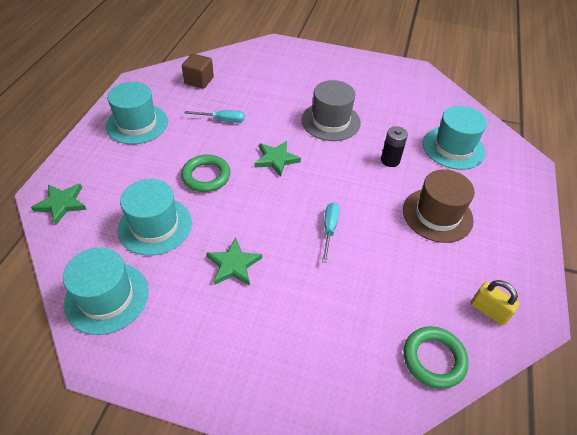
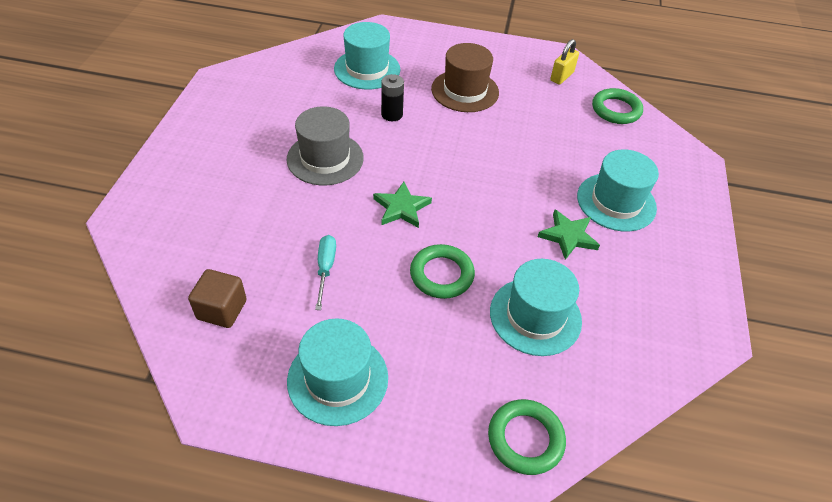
camera: 95 degrees left, 0 degrees up
(61, 204) = (525, 439): green star -> green ring
(107, 297) = (646, 343): turquoise hat -> turquoise hat (616, 202)
(329, 229) = (501, 164): turquoise screwdriver -> none

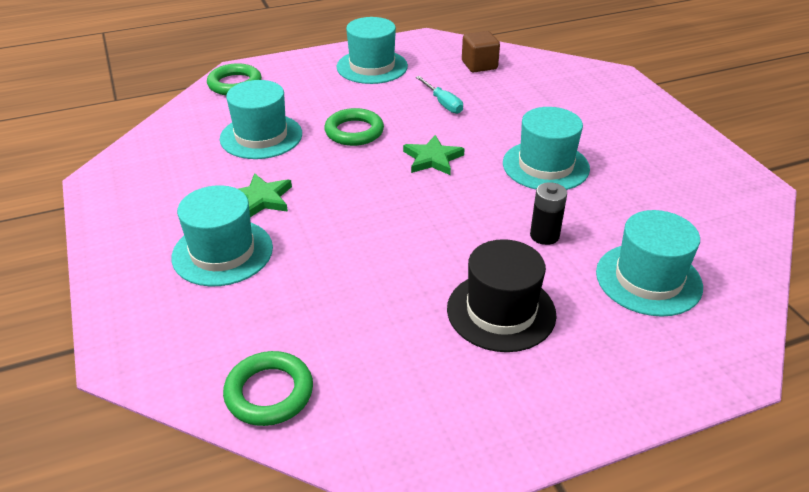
camera: 150 degrees right, 10 degrees down
(325, 158) = (545, 166): grey hat -> turquoise hat
(465, 91) = (501, 311): brown hat -> black hat
(561, 76) = (388, 419): yellow padlock -> none

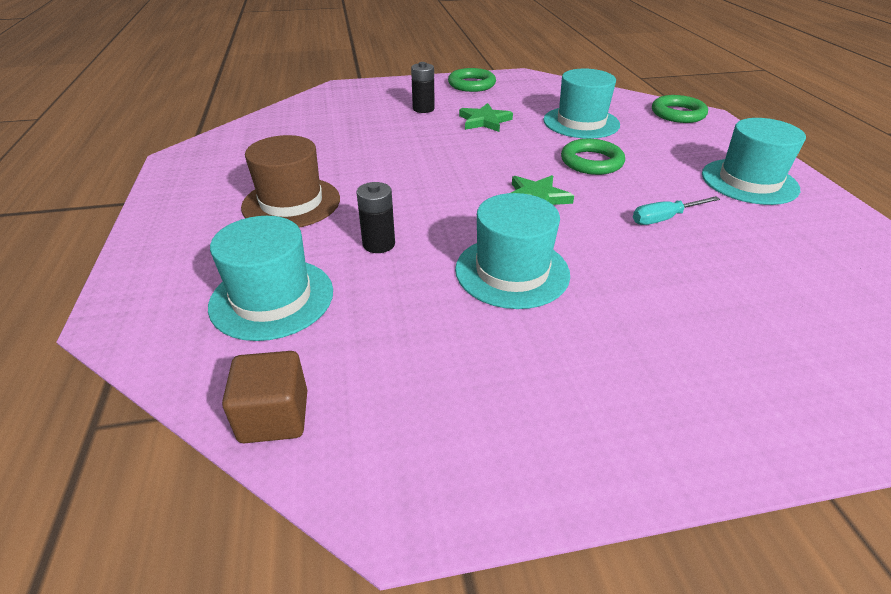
camera: 100 degrees right, 0 degrees up
(222, 252) = (423, 109): turquoise hat -> black battery
(269, 392) = (283, 120): green ring -> green ring (471, 84)
(479, 65) = (795, 263): brown cube -> brown cube (274, 416)
(501, 311) = (291, 203): black hat -> brown hat

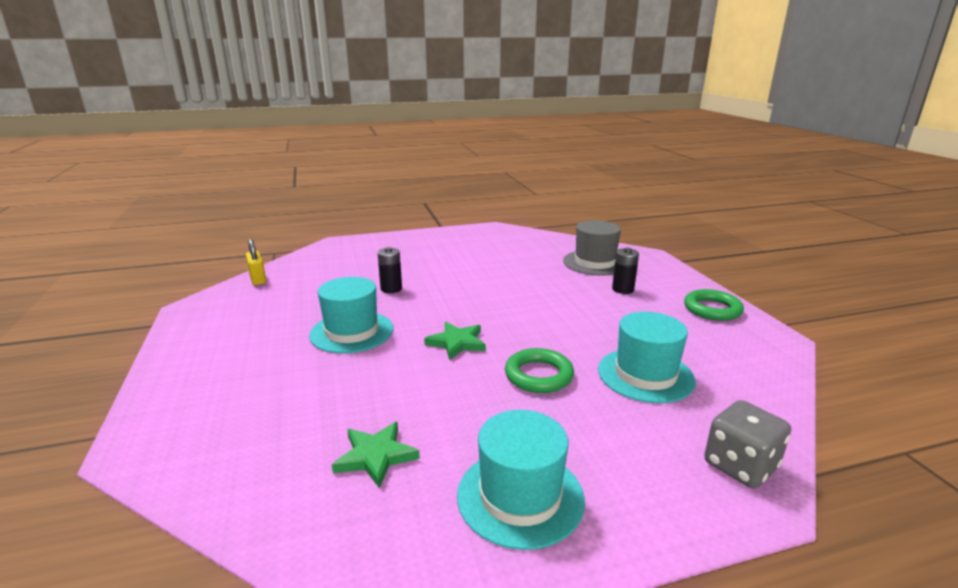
camera: 85 degrees right, 15 degrees down
(272, 298) = (343, 268): turquoise hat -> none
(274, 416) = (258, 279): brown cube -> yellow padlock
(291, 203) = (441, 261): brown hat -> none
(350, 112) = (595, 263): none -> grey hat
(484, 121) = (612, 318): green star -> green star (375, 456)
(664, 218) = (423, 410): turquoise screwdriver -> none
(678, 114) = (740, 465): green ring -> grey dice

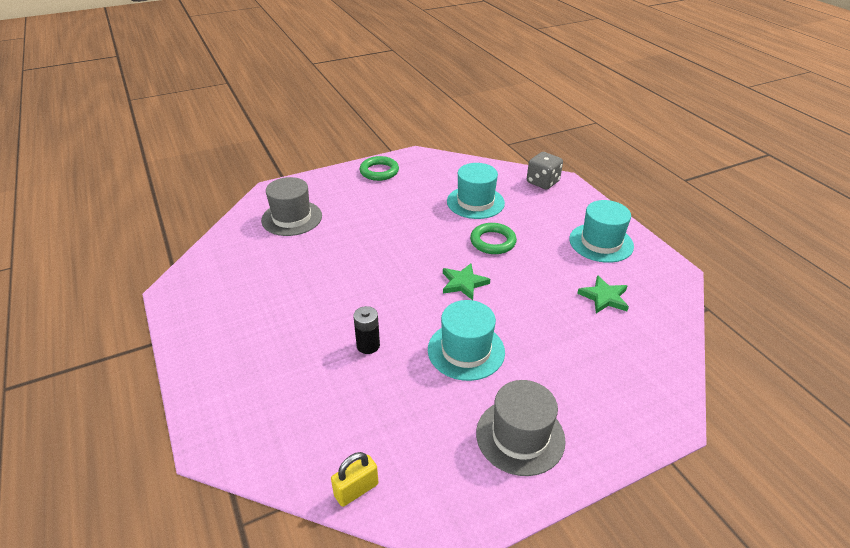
camera: 100 degrees left, 15 degrees up
(229, 345) = (520, 436): none -> grey hat
(623, 289) = (350, 205): black battery -> none

